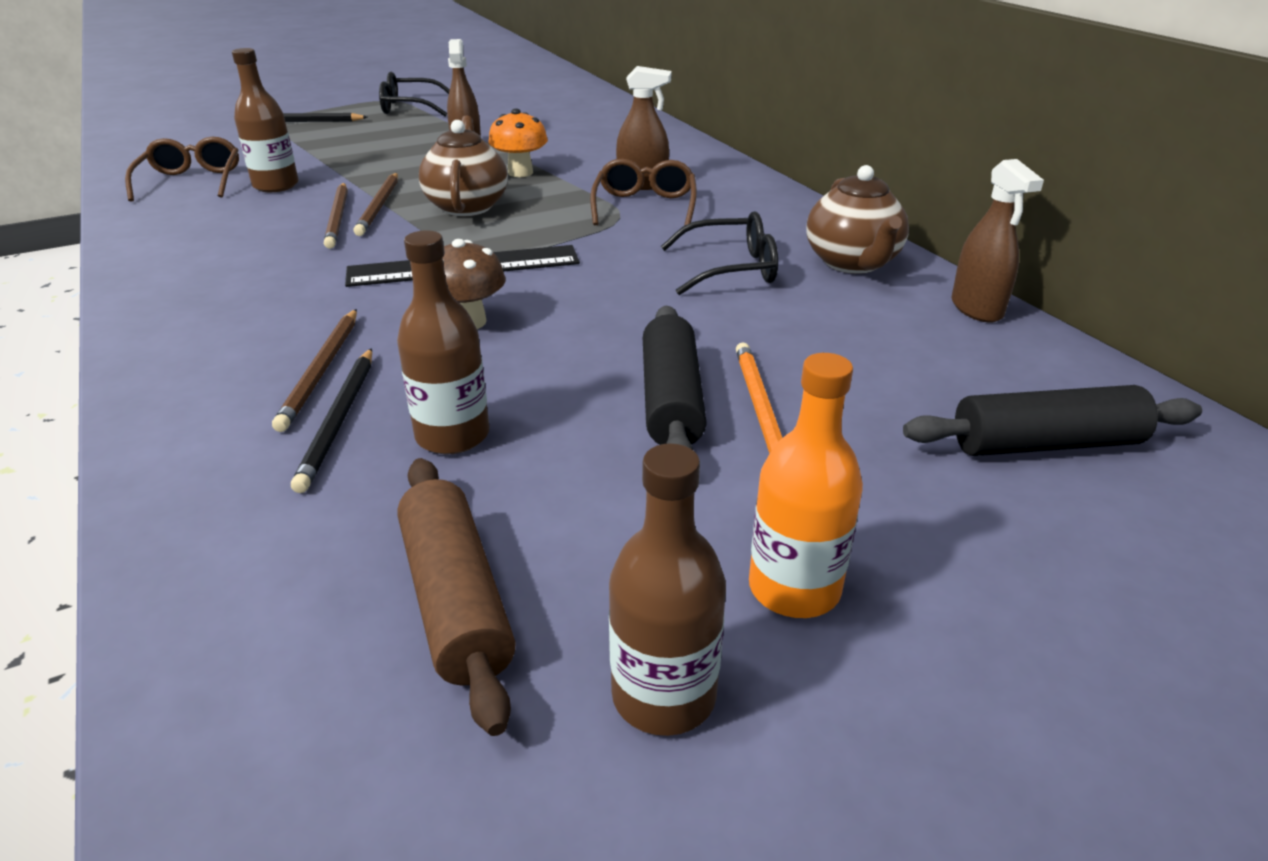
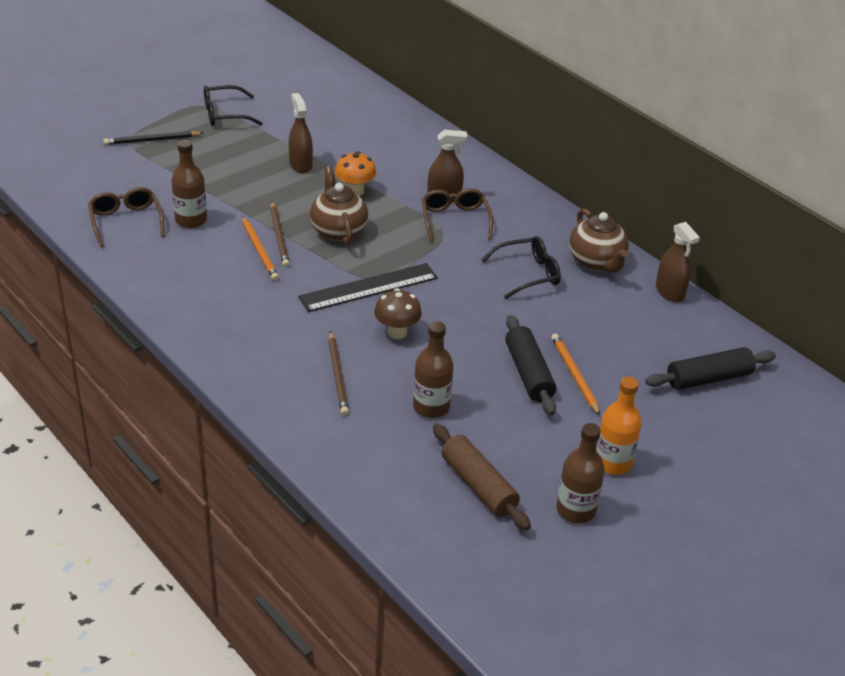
camera: 15 degrees left, 5 degrees up
(338, 217) = (259, 250): brown pencil -> orange pencil
(339, 419) = (369, 404): black pencil -> none

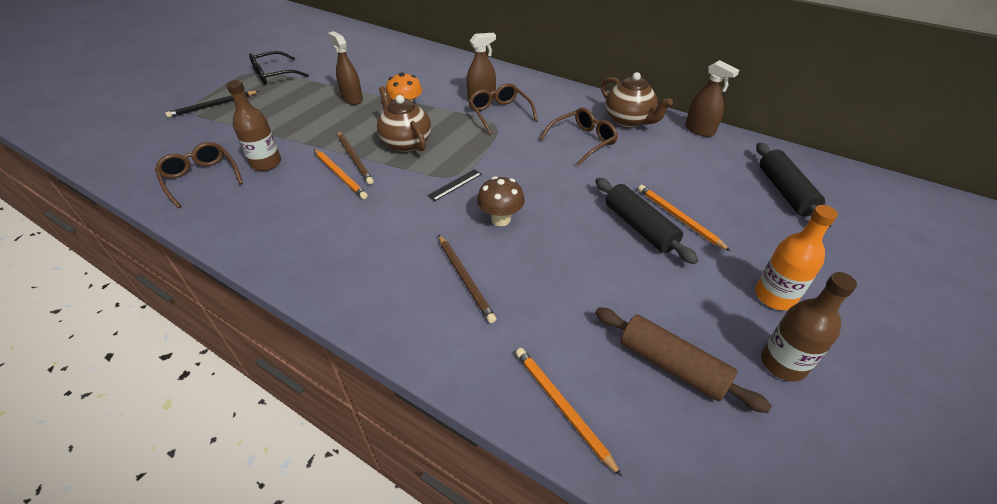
camera: 15 degrees left, 5 degrees up
(369, 288) = (455, 185): black ruler -> black ruler, size x0.46
(370, 487) = (562, 407): none -> orange pencil
(431, 407) = (573, 287): brown bottle -> none
(528, 274) = (583, 141): black glasses -> brown glasses
(708, 378) = (785, 191): black rolling pin -> black rolling pin turned 60 degrees counterclockwise

